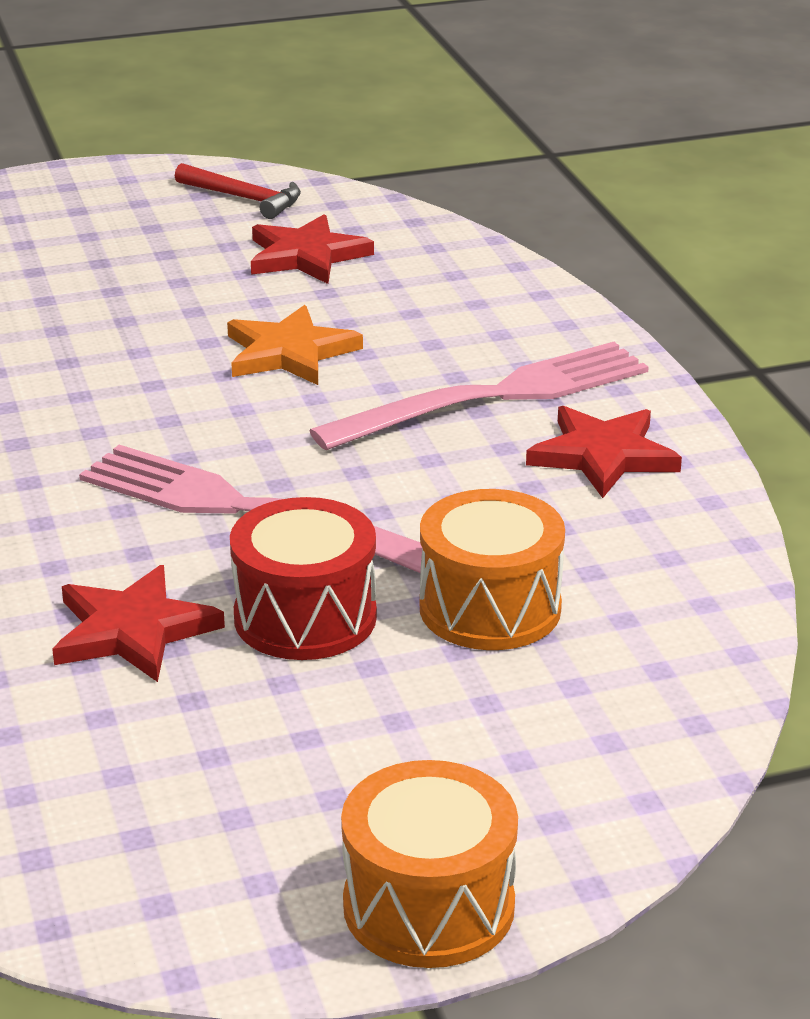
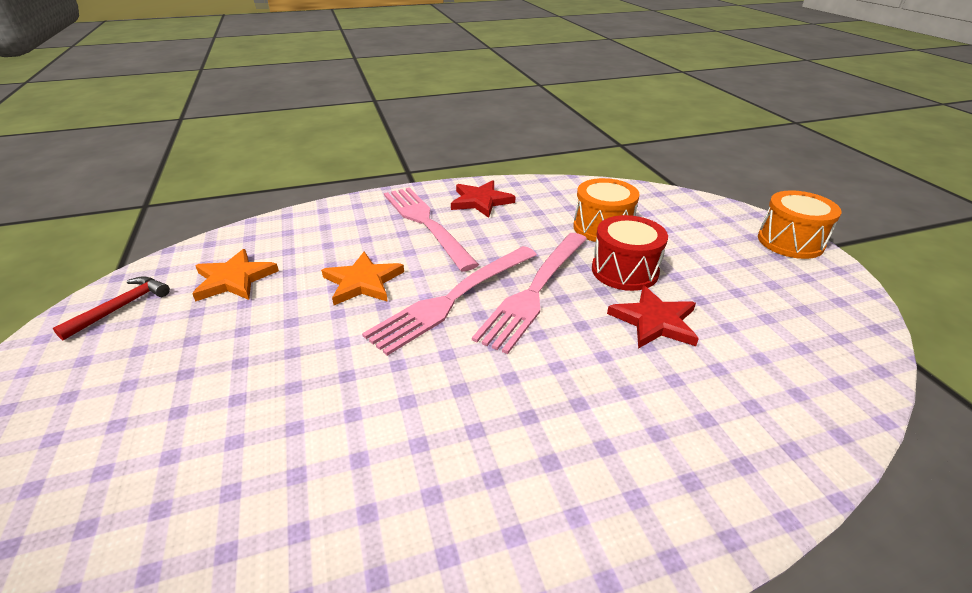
camera: 90 degrees left, 5 degrees up
(229, 431) = (452, 299): none -> pink fork
(306, 256) = (234, 279): red star -> orange star

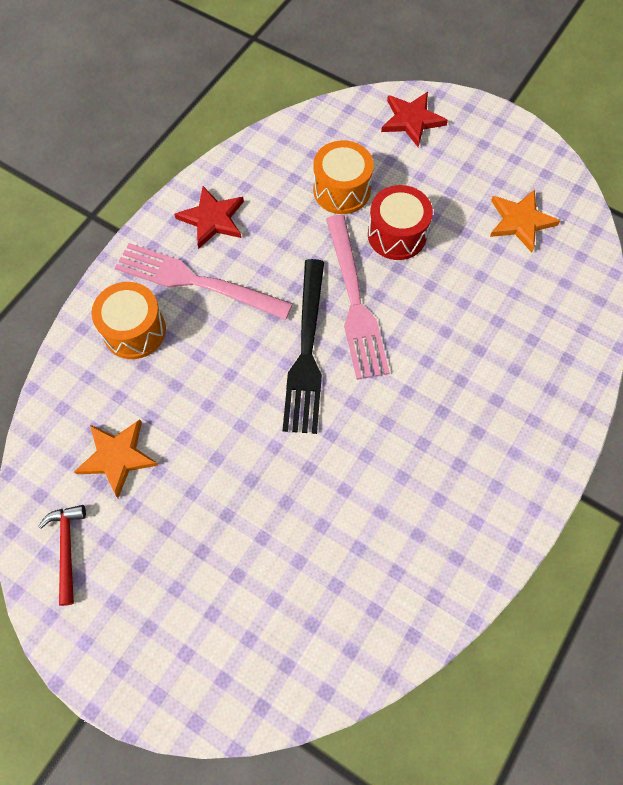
camera: 40 degrees left, 30 degrees up
(363, 282) = (223, 383): orange star -> orange star (520, 221)
(452, 299) = (307, 352): pink fork -> black fork
(654, 321) = (452, 276): red star -> red star (412, 120)
(790, 242) = (483, 119): orange drum -> orange drum (134, 331)

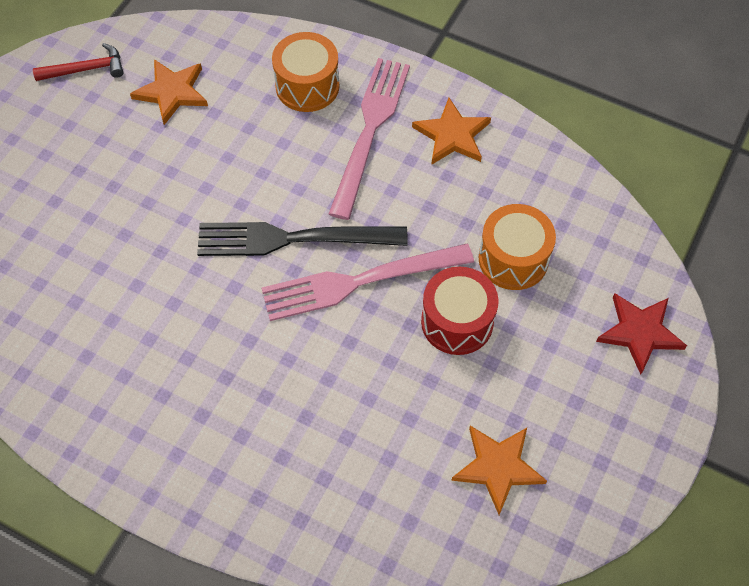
camera: 85 degrees right, 5 degrees down
(212, 219) = (452, 135): red star -> orange star

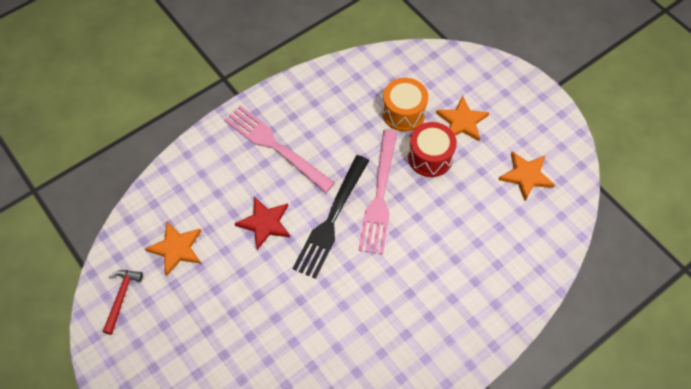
camera: 65 degrees left, 0 degrees up
(307, 86) = (220, 167): orange drum -> none
(452, 135) = (304, 106): orange star -> orange star (462, 121)
(639, 332) = (476, 76): red star -> red star (265, 223)

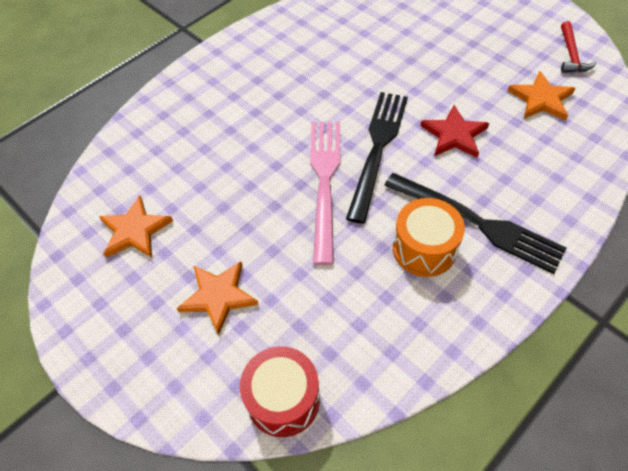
camera: 175 degrees right, 5 degrees down
(274, 146) = (479, 223): pink fork -> black fork
(403, 113) = (307, 298): orange drum -> orange drum (424, 249)
(430, 157) = (263, 237): red drum -> red drum (283, 399)

